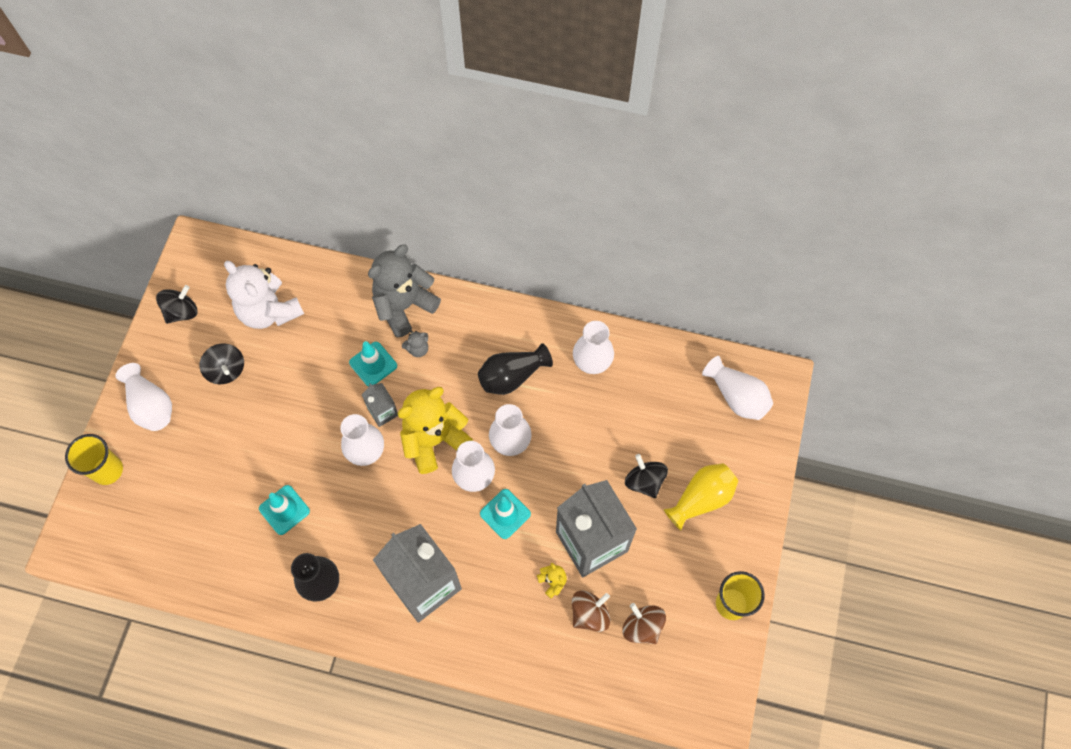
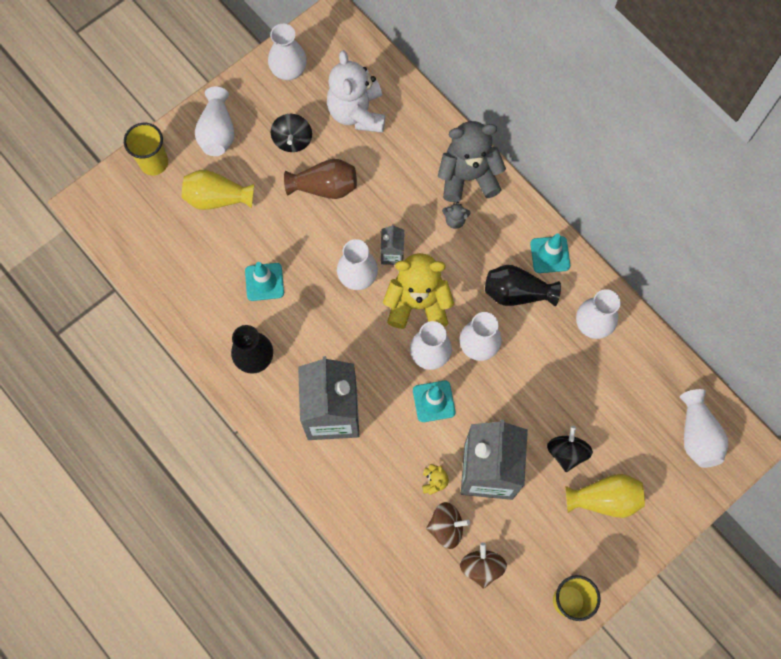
camera: 35 degrees right, 5 degrees up
(182, 312) = (289, 70): black spinning top -> white vase
(190, 464) = (217, 198): none -> yellow vase
(283, 392) = (325, 187): none -> brown vase
(373, 364) = (410, 209): turquoise traffic cone -> turquoise traffic cone (550, 255)

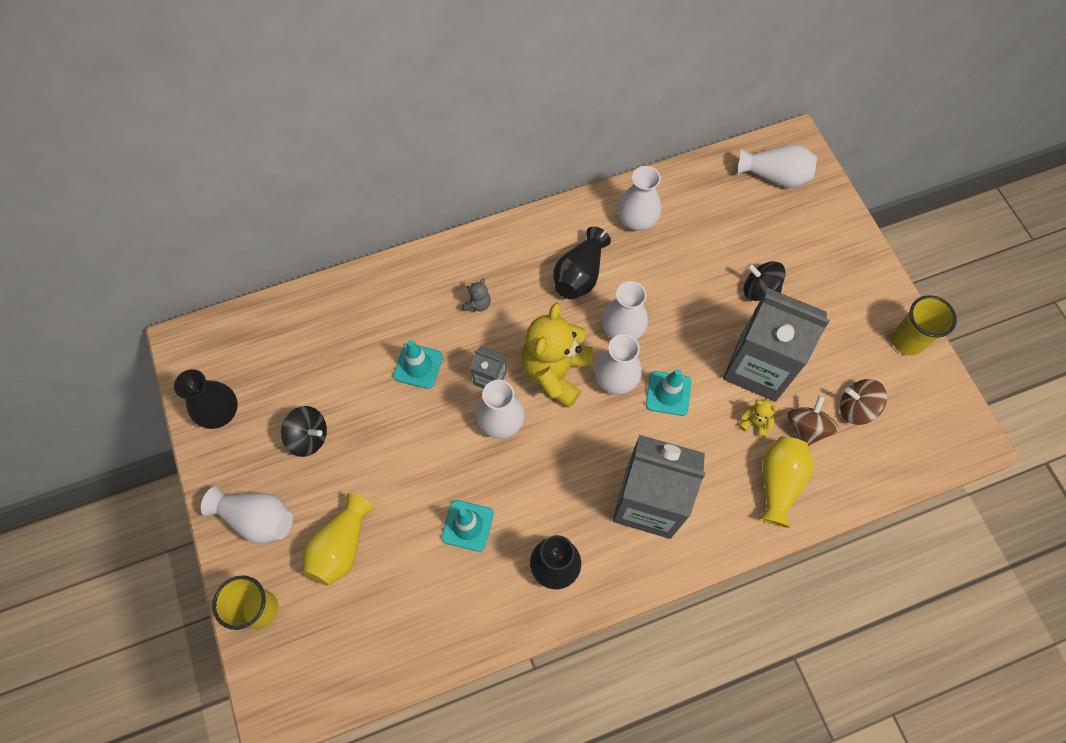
camera: 70 degrees left, 5 degrees down
(289, 70) = (220, 412): white vase -> black vase
(325, 187) = (381, 421): brown vase -> none
(357, 113) = (309, 358): white teddy bear -> none
(468, 177) = (435, 275): grey teddy bear -> none
(550, 255) = (551, 231): turquoise traffic cone -> turquoise traffic cone (418, 366)
(604, 499) = (815, 274): yellow vase -> yellow vase (778, 482)

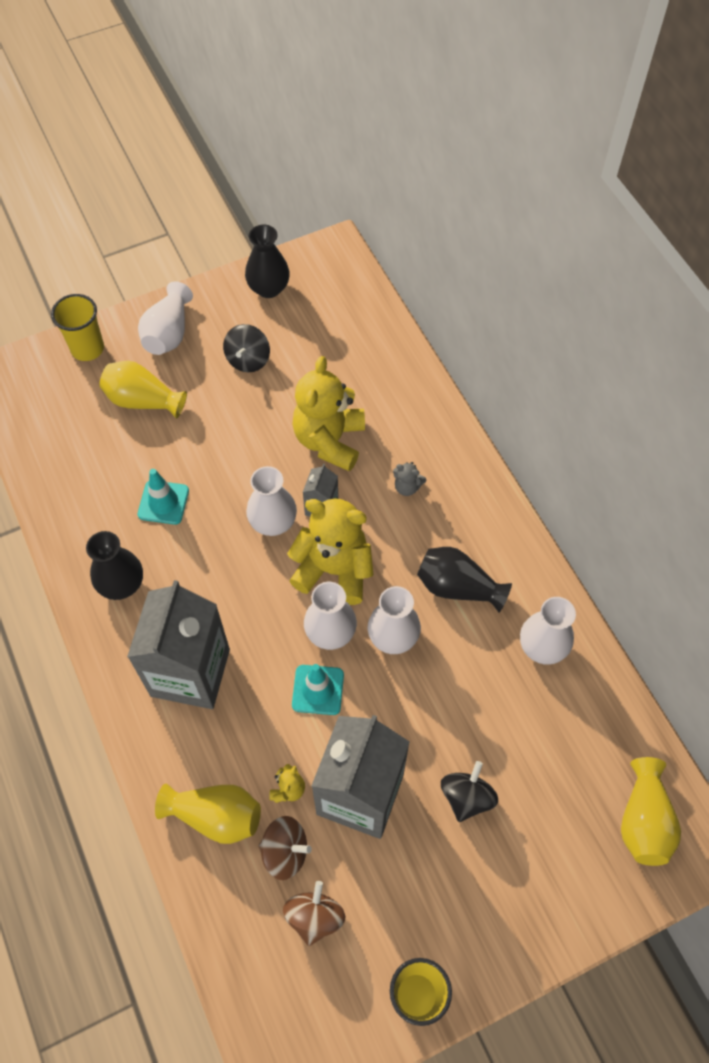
camera: 85 degrees right, 5 degrees down
(418, 366) = (329, 440): turquoise traffic cone -> yellow teddy bear
(775, 176) = (643, 820): white vase -> yellow vase

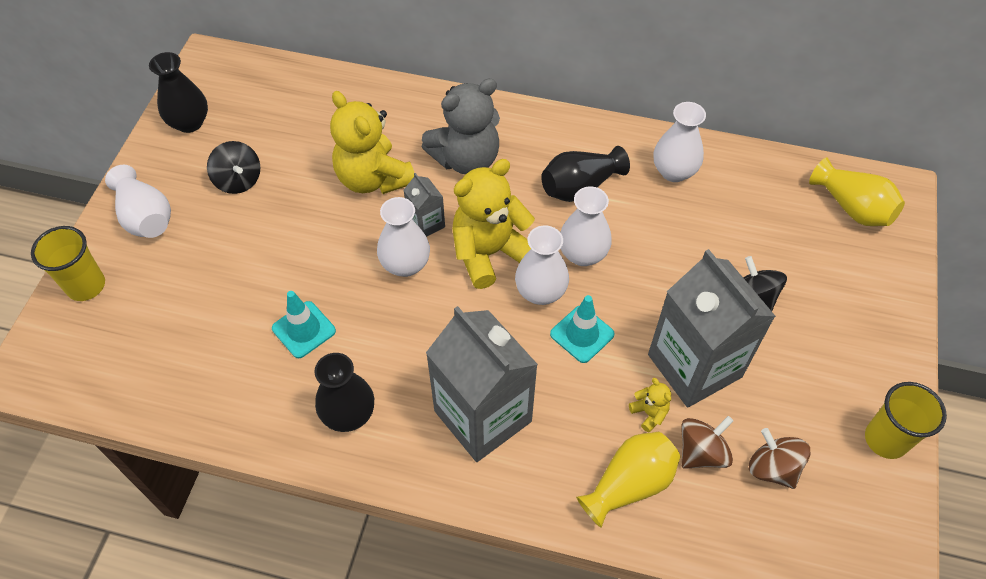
camera: 50 degrees left, 5 degrees down
(143, 400) = (188, 279): yellow vase -> none
(407, 487) = (466, 159): grey teddy bear -> grey teddy bear, size x2.39

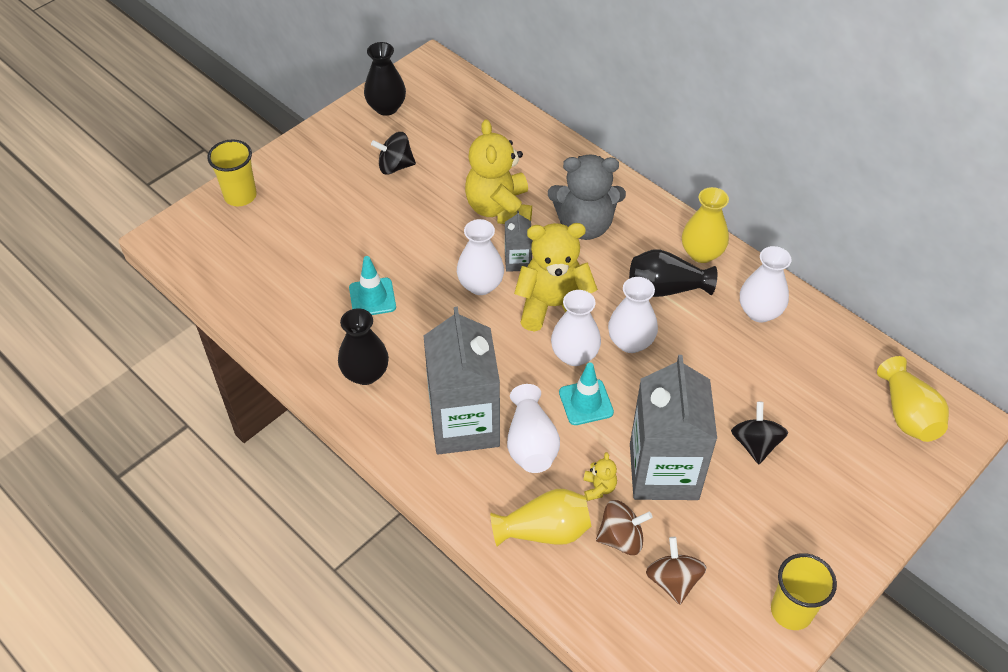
camera: 30 degrees right, 5 degrees down
(146, 217) = (311, 164): white vase -> white vase (531, 444)
(238, 180) = (395, 166): black spinning top -> black spinning top turned 90 degrees clockwise
(588, 139) = (701, 253): none -> yellow vase

